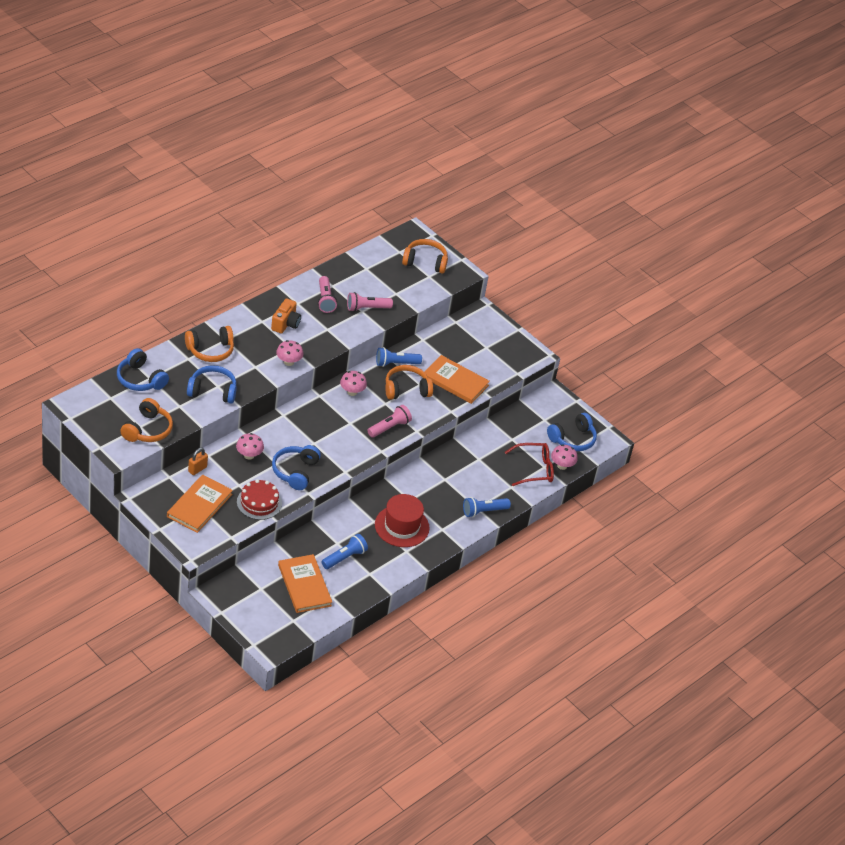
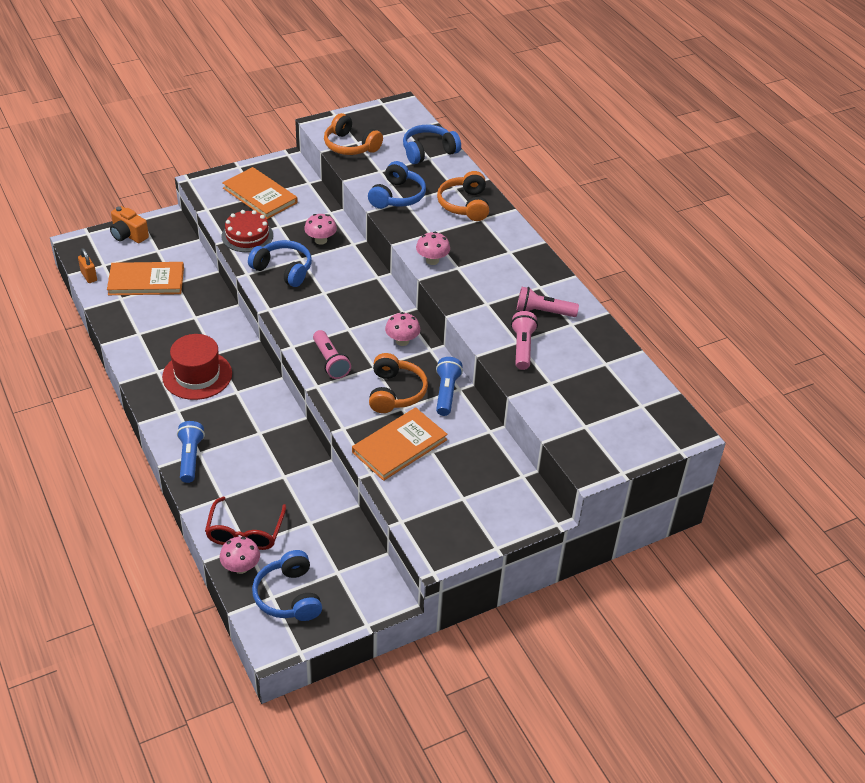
camera: 110 degrees right, 0 degrees up
(197, 469) = (312, 202): orange padlock -> orange padlock (89, 276)
(285, 324) = (502, 270): orange camera -> orange camera (128, 235)
(344, 557) = (171, 318): blue flashlight -> none
(425, 262) = (617, 429): orange headphones -> none

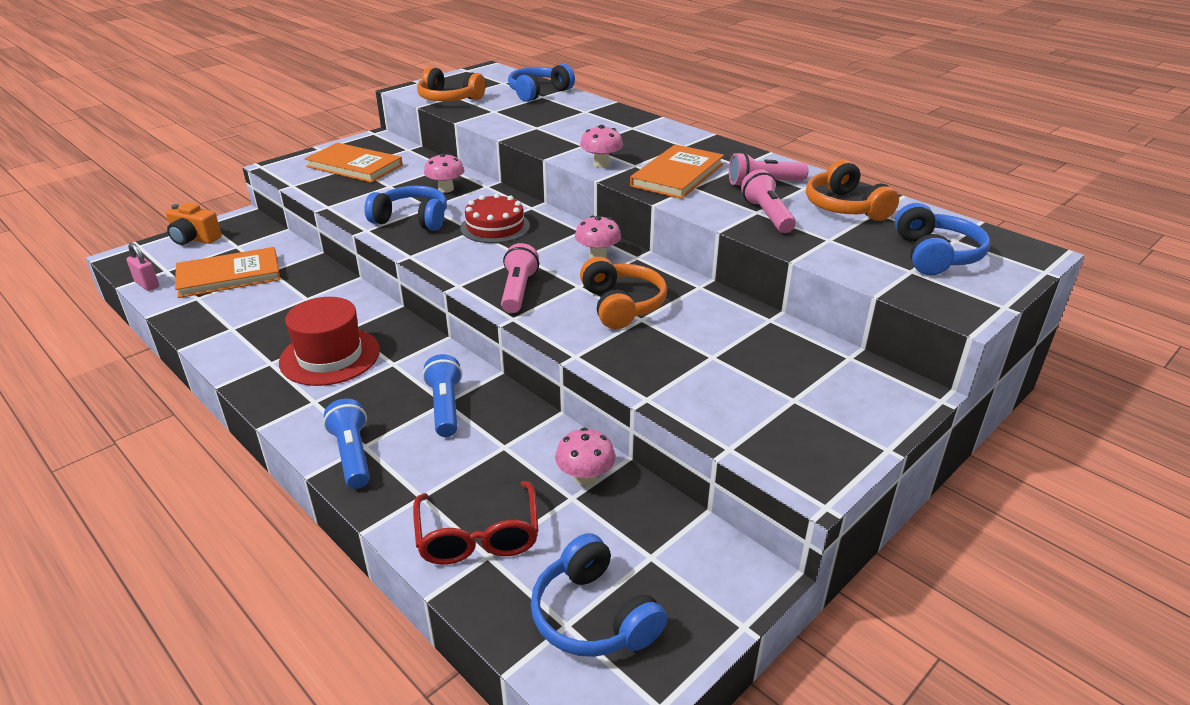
camera: 15 degrees left, 10 degrees down
(89, 276) = (147, 284): orange padlock -> pink padlock
(241, 567) = (493, 591): pink mushroom -> pink mushroom (585, 477)
(247, 236) = (353, 199): red cake -> red cake (495, 227)
(330, 362) = (518, 291): pink flashlight -> pink flashlight turned 135 degrees counterclockwise
(397, 196) = (526, 125): blue headphones -> blue headphones (935, 255)
(399, 446) = (665, 359): orange book -> orange book (677, 175)
(446, 393) = (686, 293): blue flashlight -> blue flashlight (445, 407)
(464, 205) = (606, 121): orange headphones -> orange headphones (845, 207)

